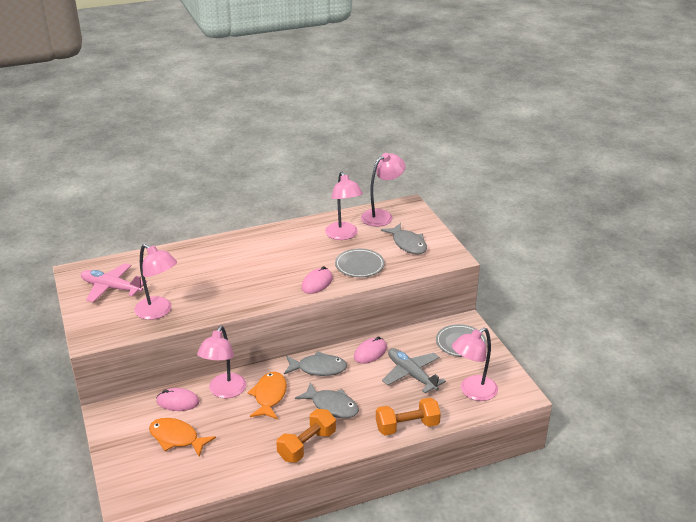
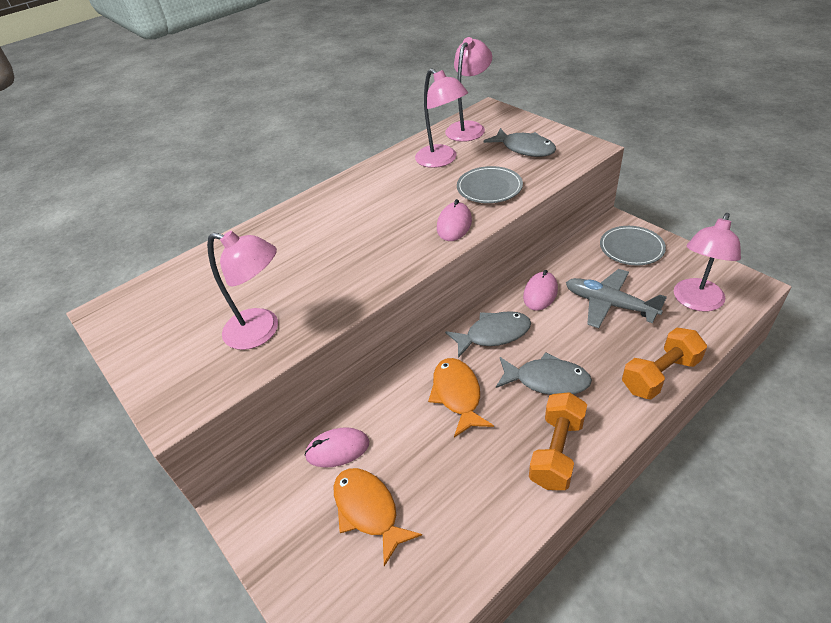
camera: 15 degrees left, 10 degrees up
(111, 288) = (171, 318): pink plane -> none
(177, 438) = (368, 510): orange fish -> orange fish turned 45 degrees clockwise
(224, 391) = (393, 410): pink lamp -> none

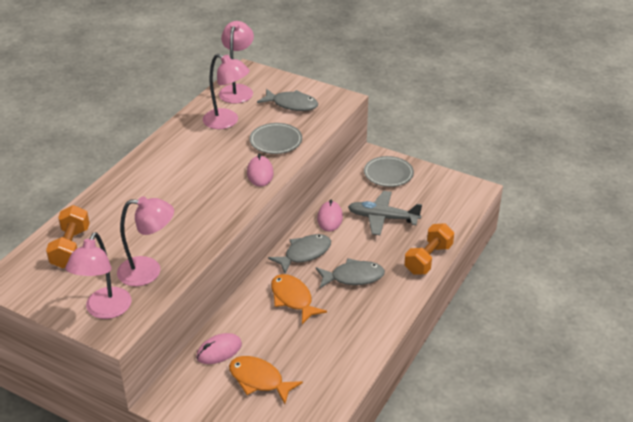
camera: 25 degrees left, 5 degrees down
(556, 451) = (373, 319): orange dumbbell -> orange dumbbell (70, 248)
(695, 302) = (442, 206): pink lamp -> pink lamp (105, 310)

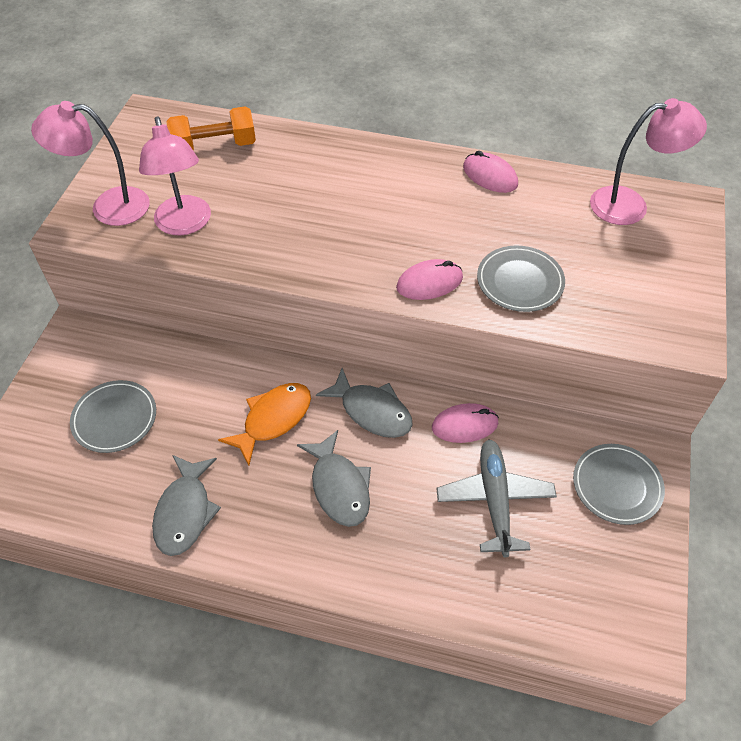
camera: 75 degrees right, 15 degrees up
(219, 351) = (161, 363): pink mouse -> pink mouse (490, 176)
(227, 122) = (540, 214): pink lamp -> none
(259, 380) = (115, 418): orange fish -> grey plate
(292, 104) = (630, 278): grey fish -> grey fish (185, 512)
(428, 259) = (415, 591): orange dumbbell -> none

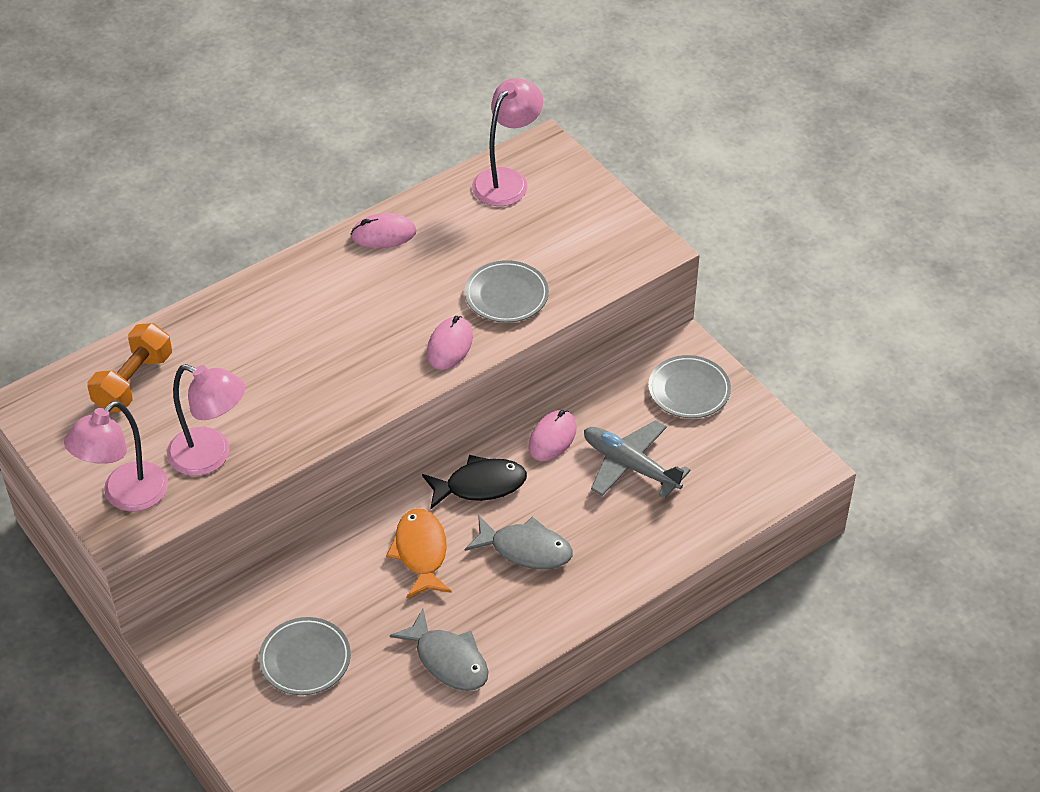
camera: 50 degrees left, 5 degrees down
(372, 411) = (480, 485): grey fish -> black fish

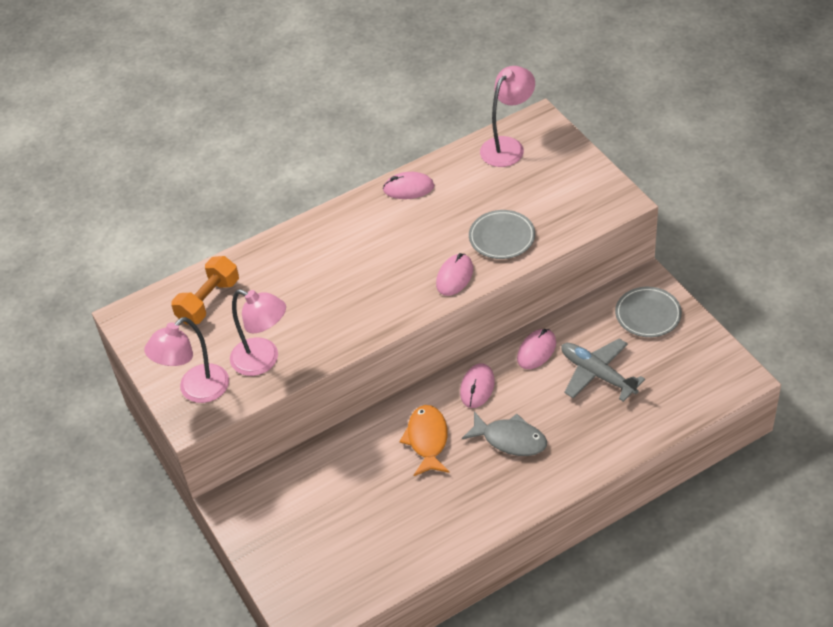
camera: 10 degrees right, 0 degrees up
(305, 659) = (332, 522): grey plate -> none
(448, 660) = (443, 526): grey fish -> none
(480, 485) = (477, 387): black fish -> pink mouse

